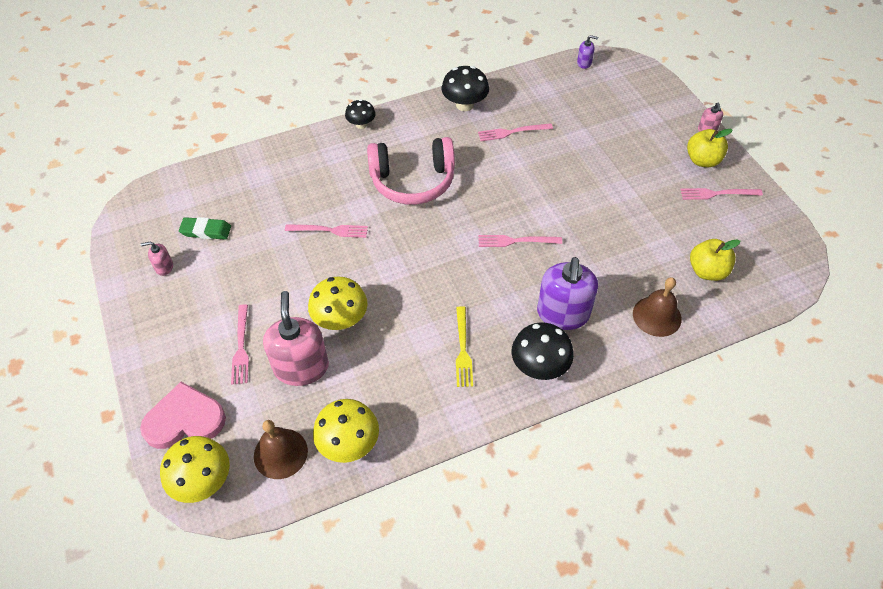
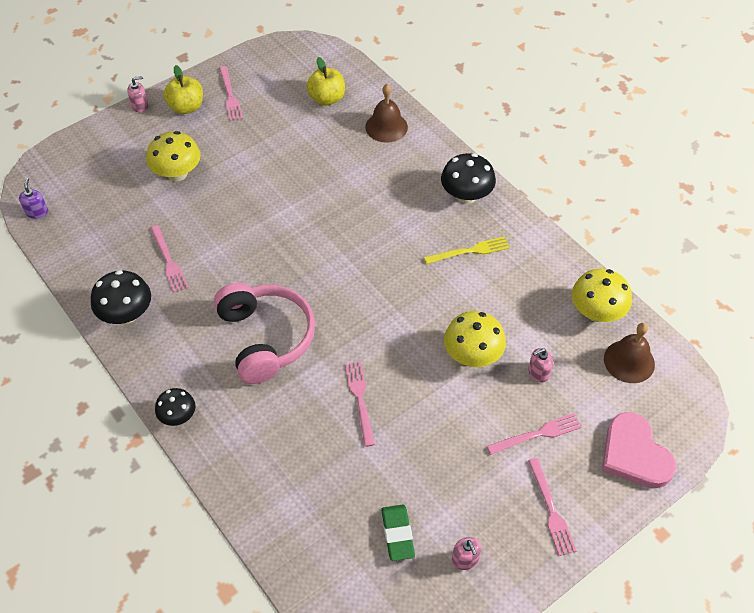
camera: 105 degrees left, 0 degrees up
(203, 481) = (682, 413): yellow mushroom -> yellow mushroom (177, 173)
(301, 367) = (538, 372): pink soap dispenser -> pink soap dispenser, size x0.45
(516, 241) = (329, 233): pink fork -> pink fork (551, 510)
(563, 314) = (405, 187): purple soap dispenser -> none

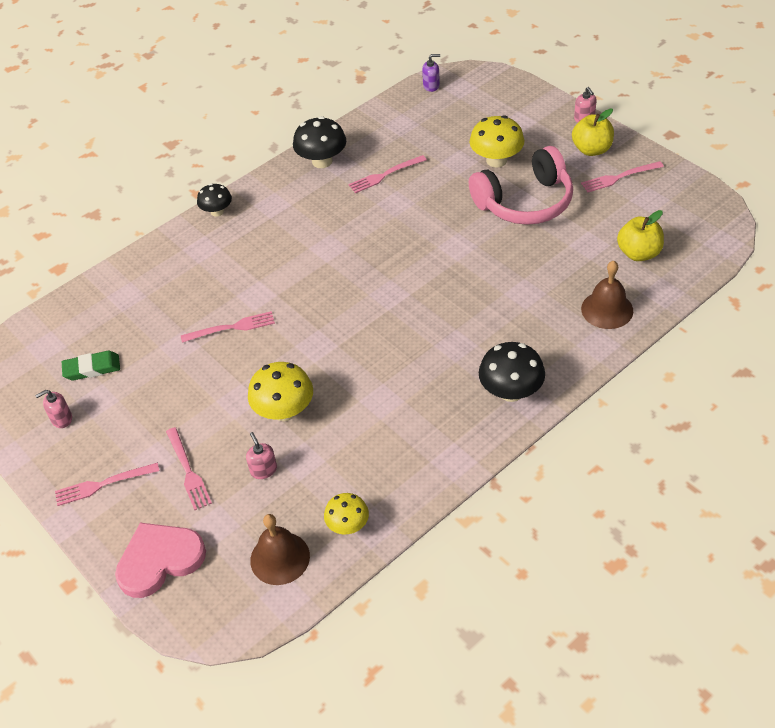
camera: 90 degrees right, 5 degrees down
(265, 338) = (300, 253): pink headphones -> pink headphones (525, 202)
(470, 251) = (426, 400): yellow fork -> none
(596, 312) = (348, 525): yellow mushroom -> yellow mushroom, size x0.63

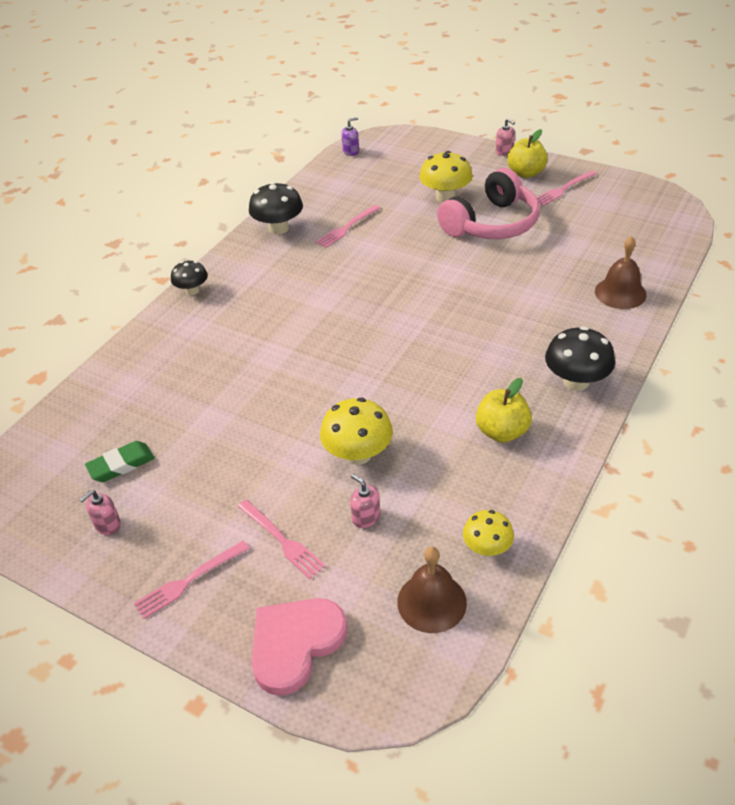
camera: 20 degrees left, 5 degrees down
(232, 327) = (261, 390): pink fork -> none
(638, 253) = (619, 243): yellow apple -> yellow apple (502, 432)

